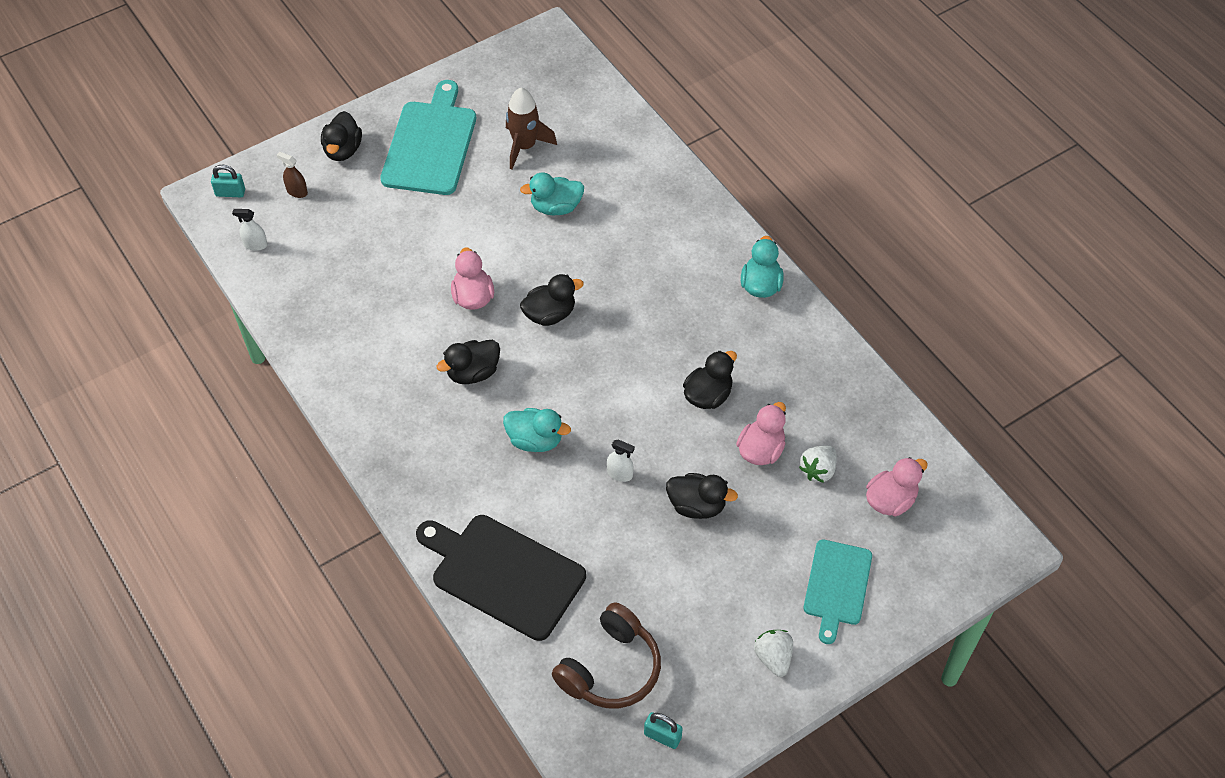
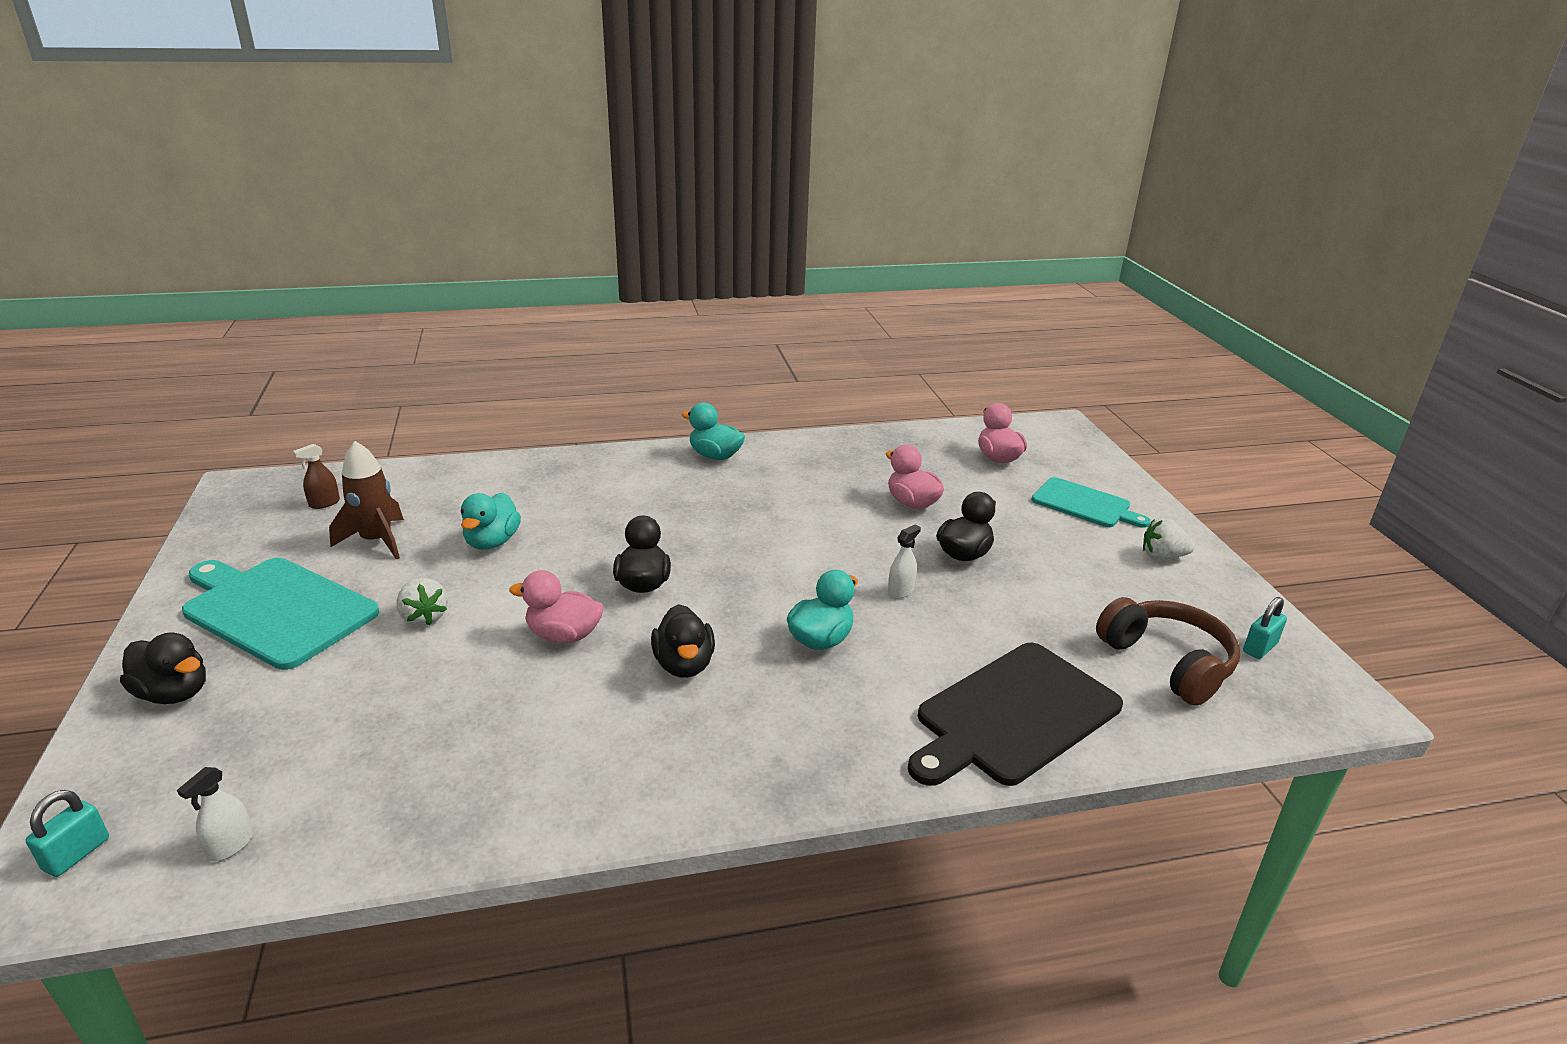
camera: 70 degrees left, 25 degrees down
(297, 191) = (185, 764): brown spray bottle -> brown spray bottle (324, 503)
(708, 395) = (828, 514): black duck -> none
(818, 470) = (950, 481): white strawberry -> white strawberry (424, 617)

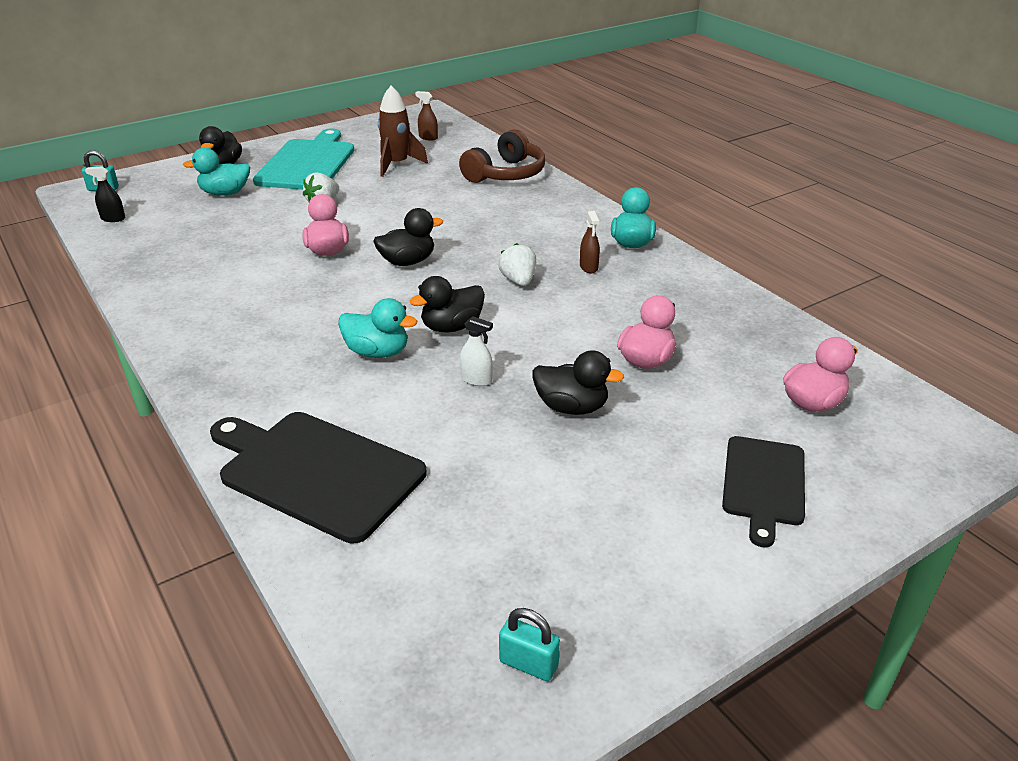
camera: 70 degrees right, 5 degrees up
(230, 845) = (113, 218): white spray bottle -> black spray bottle
(492, 542) = (422, 197): turquoise duck -> turquoise duck (225, 193)
(684, 664) = (315, 301): black duck -> black duck (451, 327)
(742, 487) = (588, 267): none -> brown spray bottle
(1084, 504) = (764, 484): turquoise cutting board -> black cutting board
(1162, 556) = (689, 563): white strawberry -> white strawberry (518, 281)
(1167, 662) = (453, 576): brown headphones -> brown headphones (506, 174)

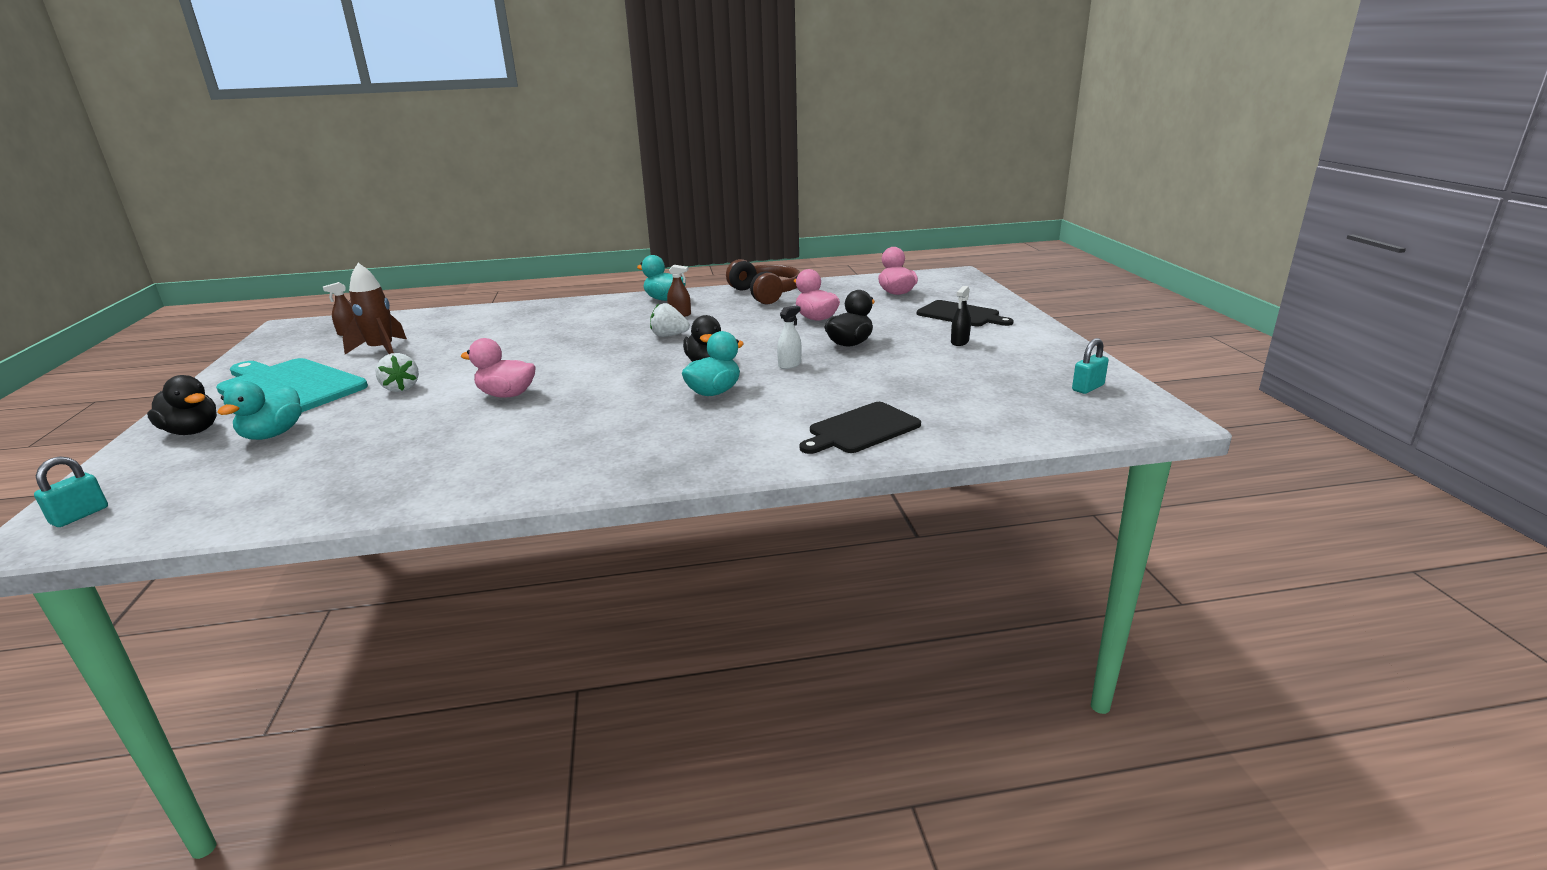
camera: 65 degrees left, 10 degrees down
(113, 218) = (198, 509): black spray bottle -> black spray bottle (959, 342)
(316, 472) = (861, 429): black cutting board -> black cutting board, size x0.63
(407, 262) = (581, 366): black duck -> none
(506, 174) = (486, 316): brown headphones -> brown headphones (765, 294)

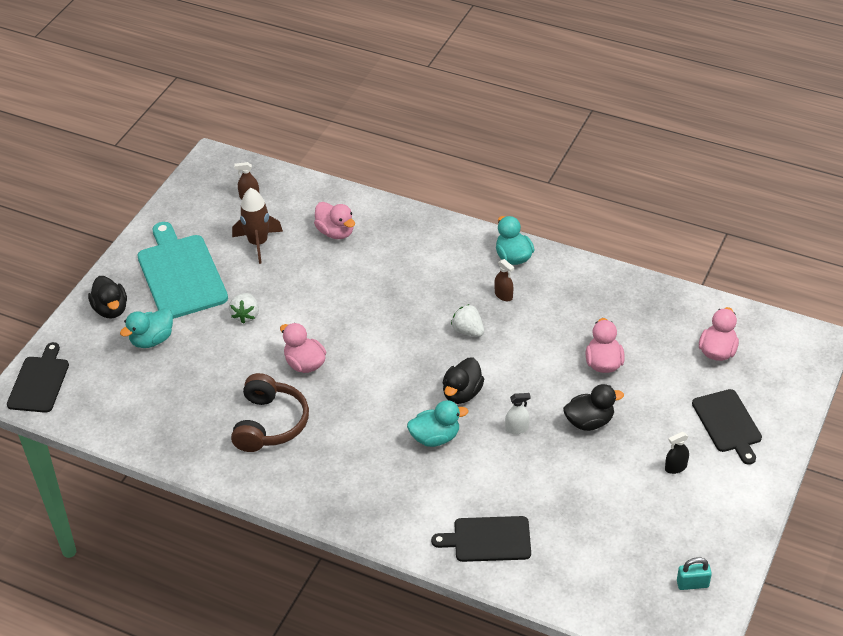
camera: 35 degrees right, 20 degrees up
(80, 515) = (39, 382): turquoise padlock -> black cutting board
(470, 327) = (335, 232): none -> pink duck
(765, 294) = (604, 291): brown headphones -> brown headphones (270, 423)

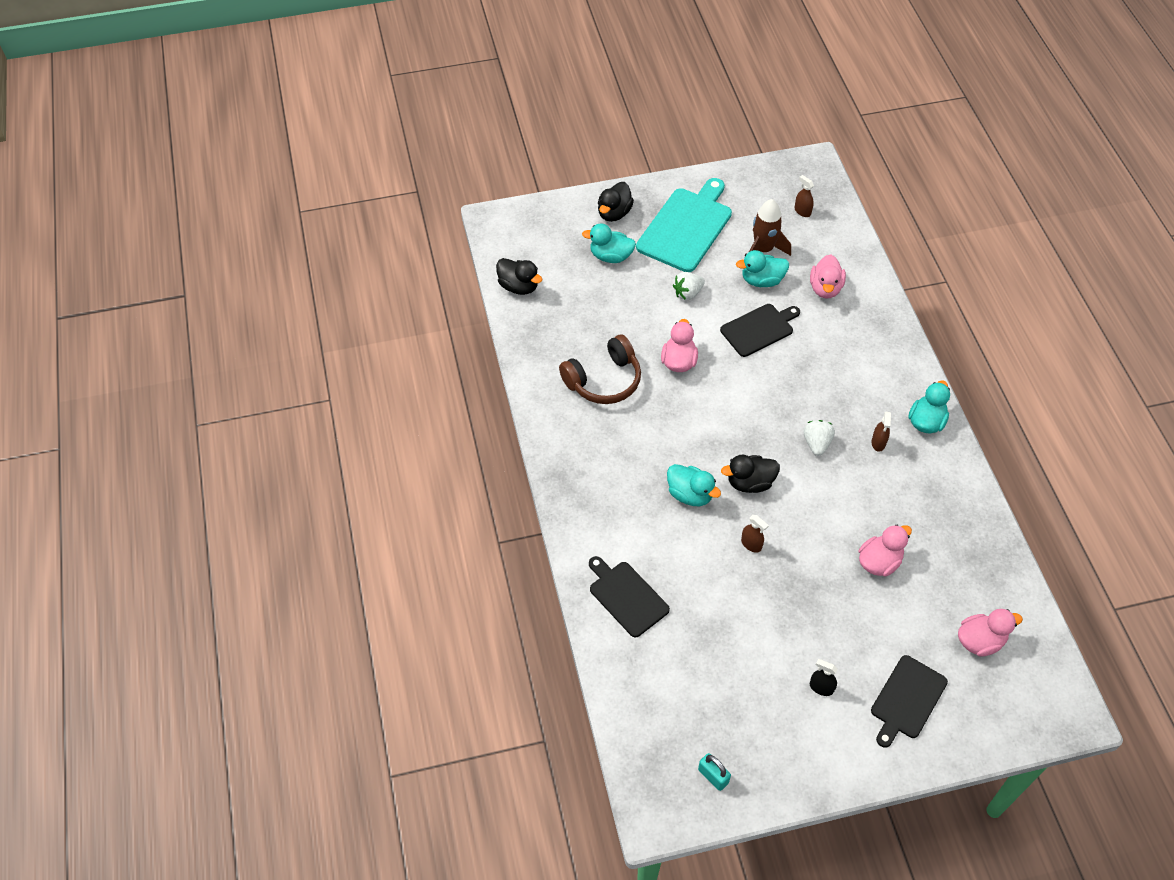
camera: 50 degrees right, 10 degrees up
(39, 382) = (514, 223): black cutting board -> black cutting board (759, 329)
(286, 263) = (762, 280): none -> turquoise duck
(517, 428) = (751, 544): white spray bottle -> brown spray bottle
(589, 421) = (808, 591): black duck -> black duck (519, 286)

